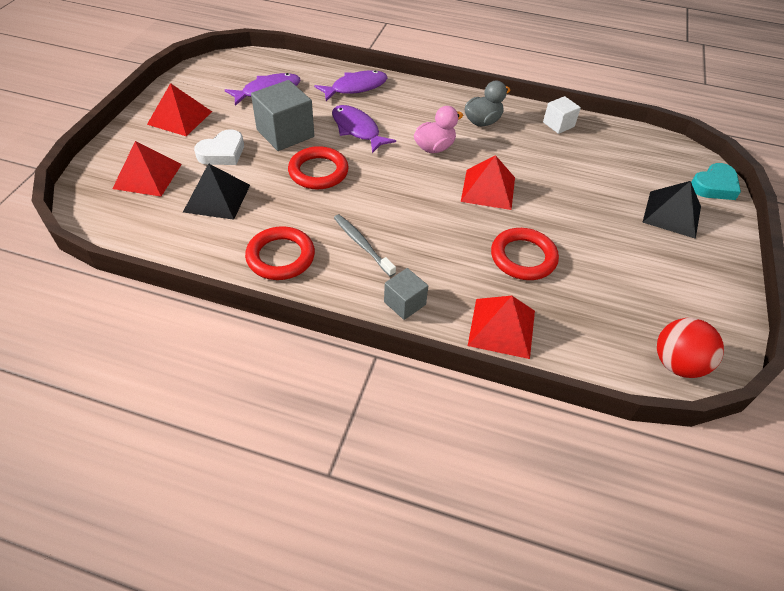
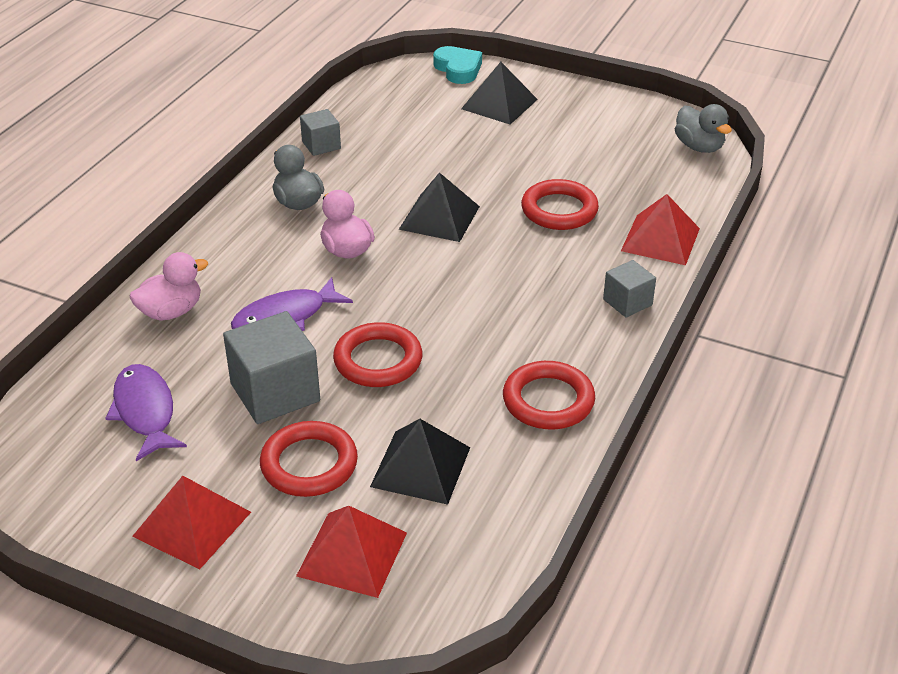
camera: 80 degrees left, 10 degrees down
(222, 153) = (309, 464): white heart -> red ring
(355, 87) = (171, 312): purple fish -> pink duck
(362, 244) = (530, 328): grey toothbrush -> none
(488, 189) = (439, 217): red pyramid -> black pyramid
(558, 124) = (321, 145): white cube -> grey cube
(677, 364) = (699, 147): red ball -> grey duck

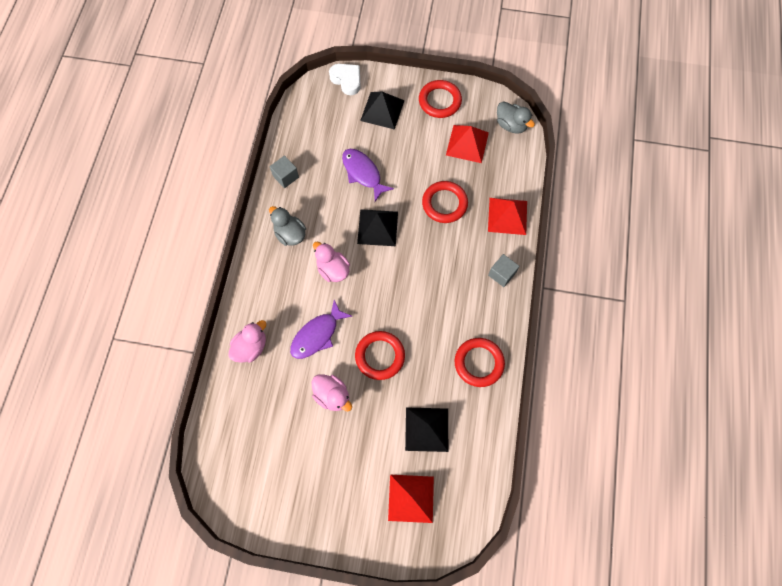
camera: 15 degrees left, 30 degrees up
(145, 412) = (267, 429): purple fish -> purple fish (363, 173)
(192, 524) = (323, 501): red pyramid -> red pyramid (467, 143)
(275, 392) = (332, 395): grey cube -> pink duck
(309, 464) = (369, 443): red ring -> red ring (440, 101)
(458, 69) = (347, 80): turquoise heart -> white heart

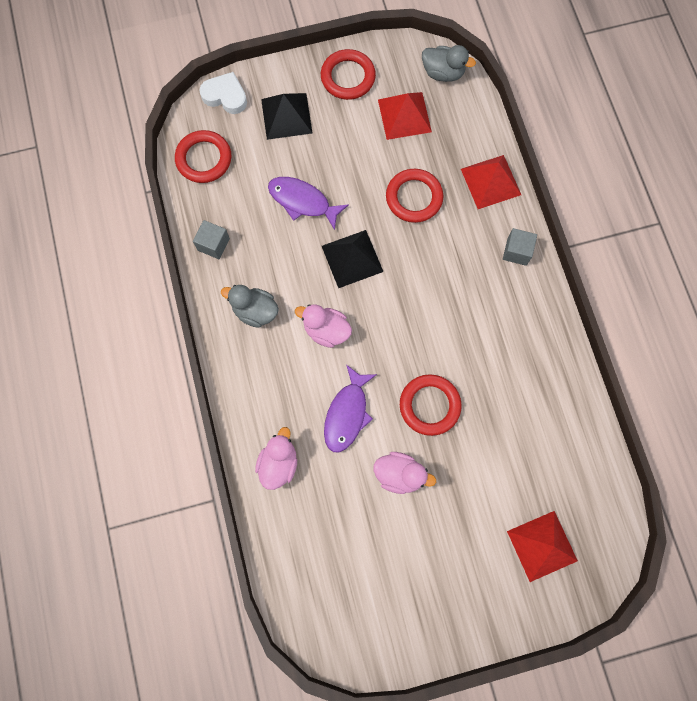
camera: 25 degrees left, 5 degrees up
(426, 429) = (521, 463): black pyramid -> none
(479, 363) = (541, 363): red ring -> red ring (204, 159)

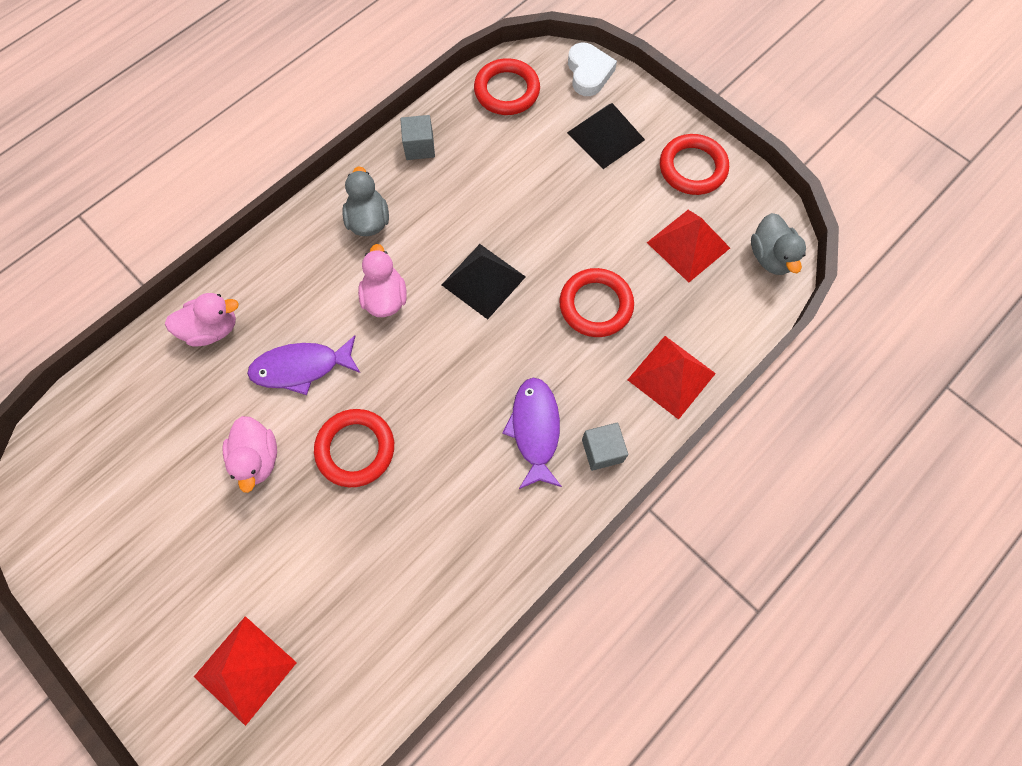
camera: 60 degrees right, 5 degrees down
(302, 201) = (518, 200): purple fish -> purple fish (535, 430)

